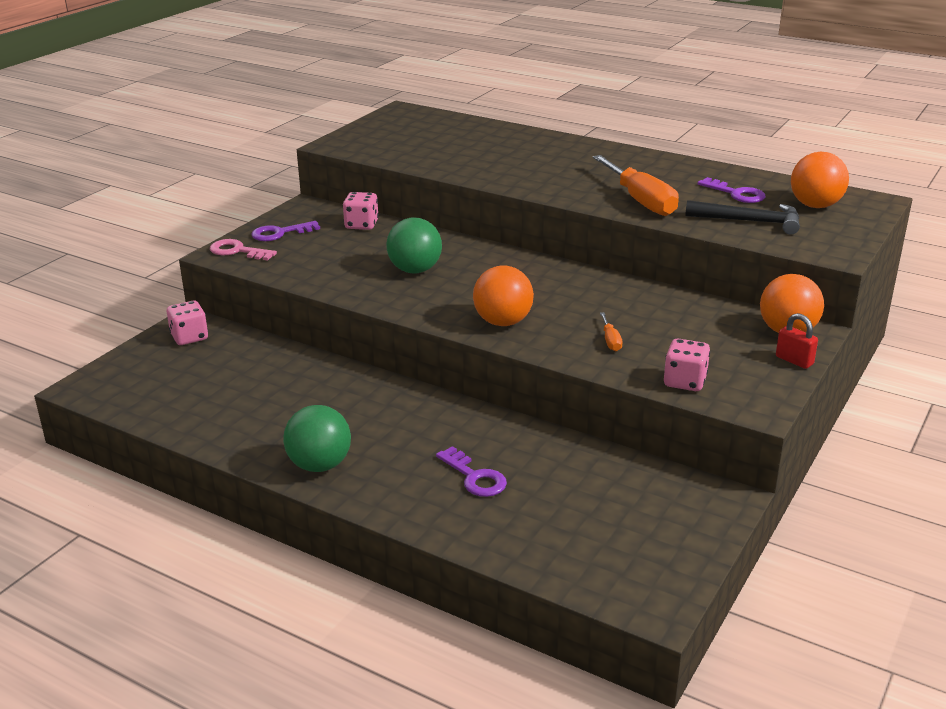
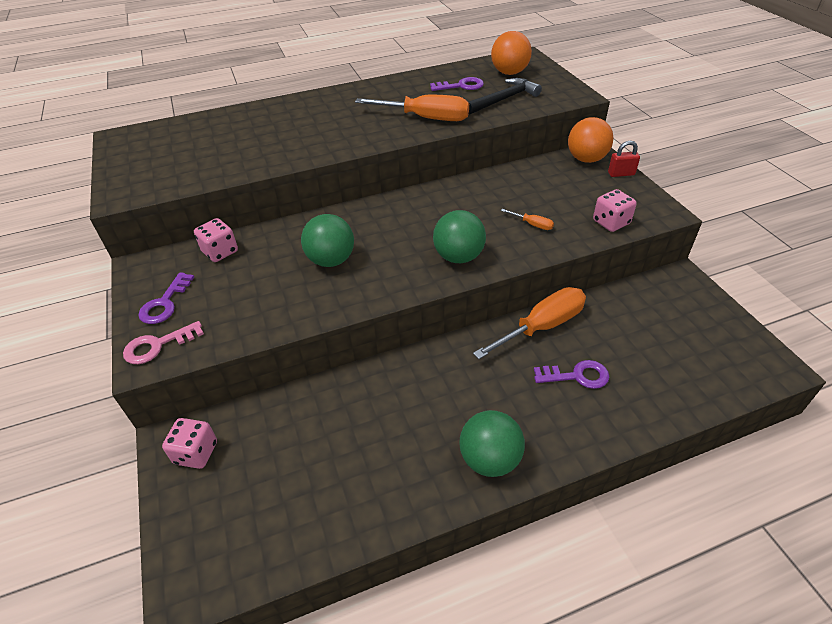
camera: 50 degrees left, 15 degrees up
(503, 322) = (458, 257): orange ball -> green ball
(517, 434) = (541, 327): none -> orange screwdriver

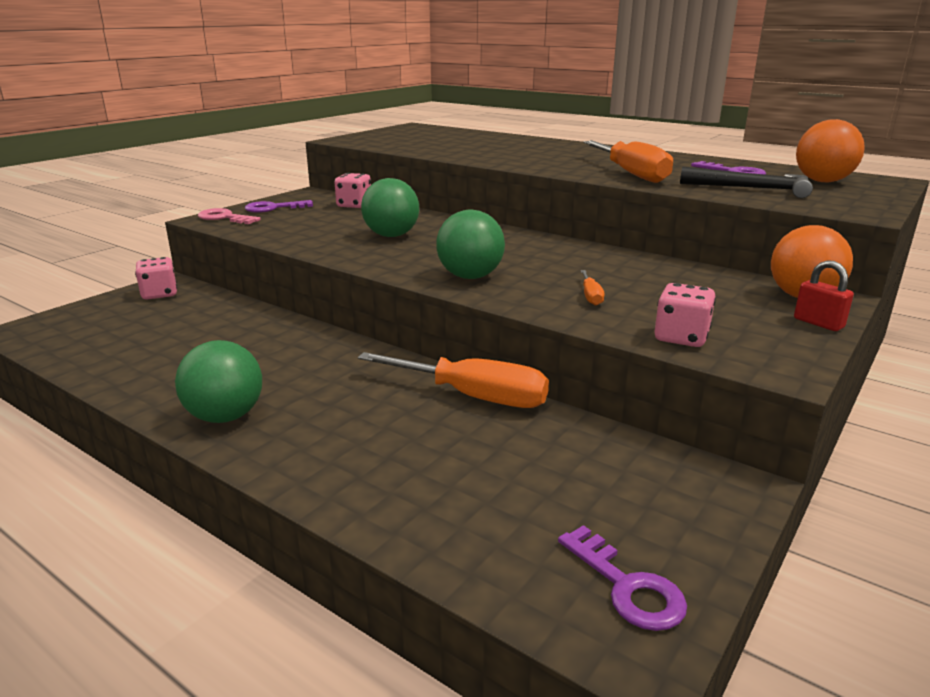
camera: 55 degrees right, 20 degrees down
(576, 376) = (407, 440): purple key -> purple key (627, 586)

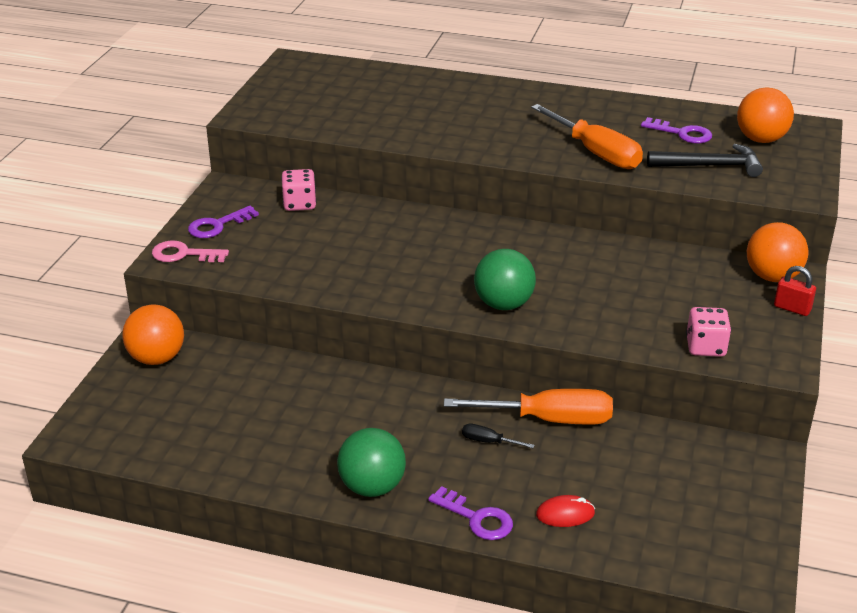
camera: 20 degrees left, 10 degrees up
(159, 294) = (157, 358): pink dice -> orange ball
(389, 403) = (489, 441): none -> black screwdriver
(391, 235) = (384, 253): green ball -> none
(415, 490) = (565, 514): none -> red mouse
(590, 296) = (616, 310): orange screwdriver -> none
(627, 586) = (732, 546): purple key -> purple key (476, 518)

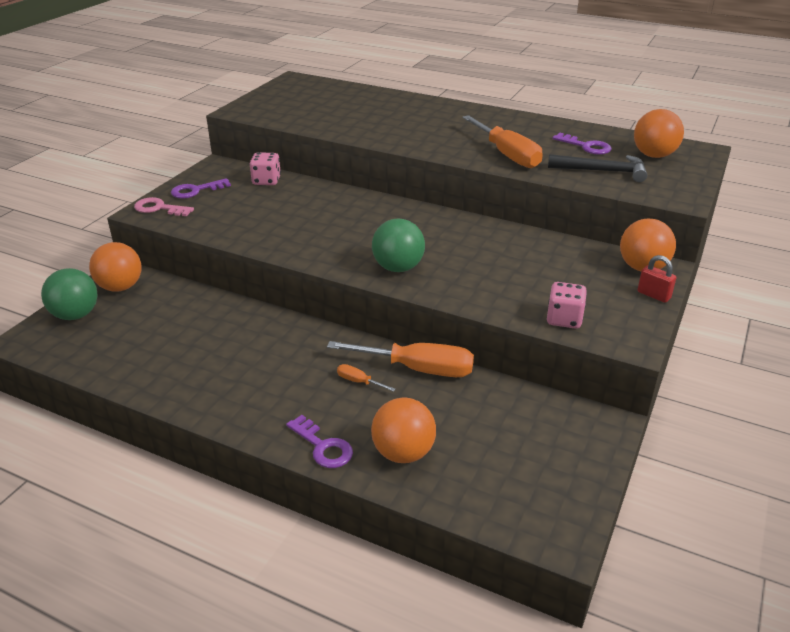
camera: 10 degrees right, 0 degrees up
(372, 487) = (244, 408): green ball -> green ball (76, 315)
(489, 441) = (359, 382): black screwdriver -> orange screwdriver
(565, 514) = (403, 453): red mouse -> orange ball

